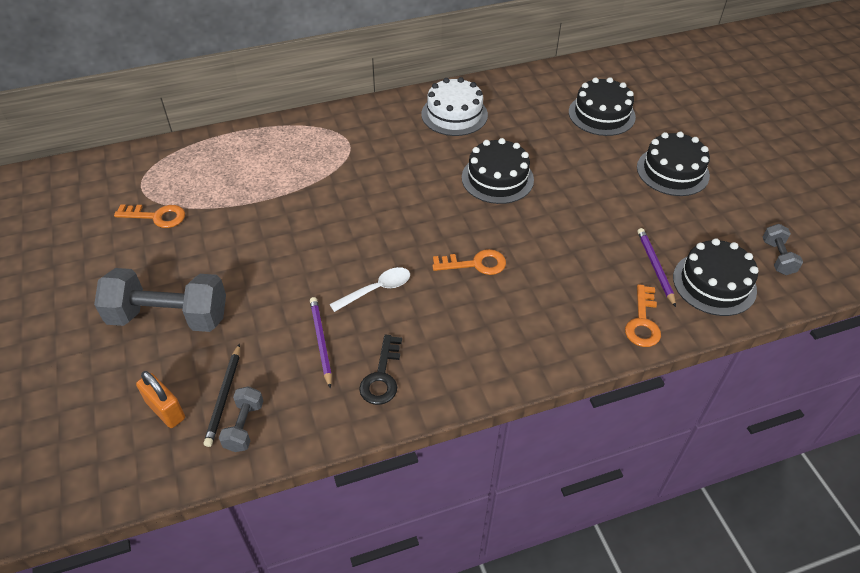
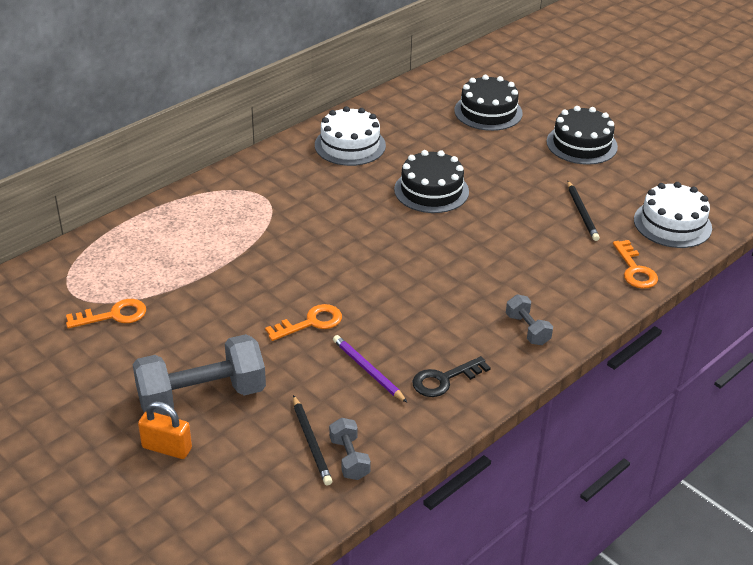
camera: 25 degrees left, 10 degrees down
(166, 410) = (263, 471): orange padlock -> orange padlock (167, 448)
(376, 290) = (387, 313): white spoon -> none
(382, 376) = (444, 379): black key -> black key turned 75 degrees clockwise
(475, 264) = (462, 266): orange key -> orange key (310, 323)
(627, 243) = (582, 213): none -> black pencil
(655, 267) = (617, 225): purple pencil -> none
(714, 283) = (672, 224): black cake -> white cake
(777, 257) = (709, 190): grey dumbbell -> grey dumbbell (527, 329)

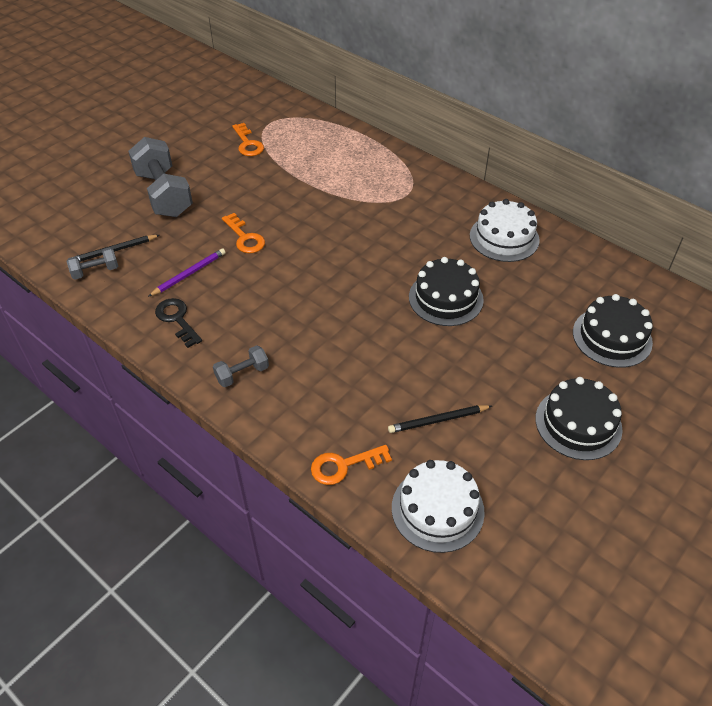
camera: 85 degrees right, 10 degrees up
(167, 448) = (116, 186): orange padlock -> none

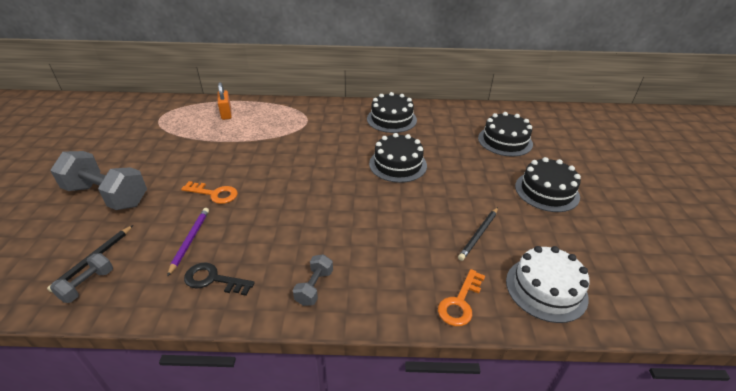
camera: 40 degrees left, 10 degrees down
(247, 143) = (153, 135): orange key -> none
(334, 146) = (226, 114): none -> orange padlock
(504, 238) = (391, 119): white cake -> black cake

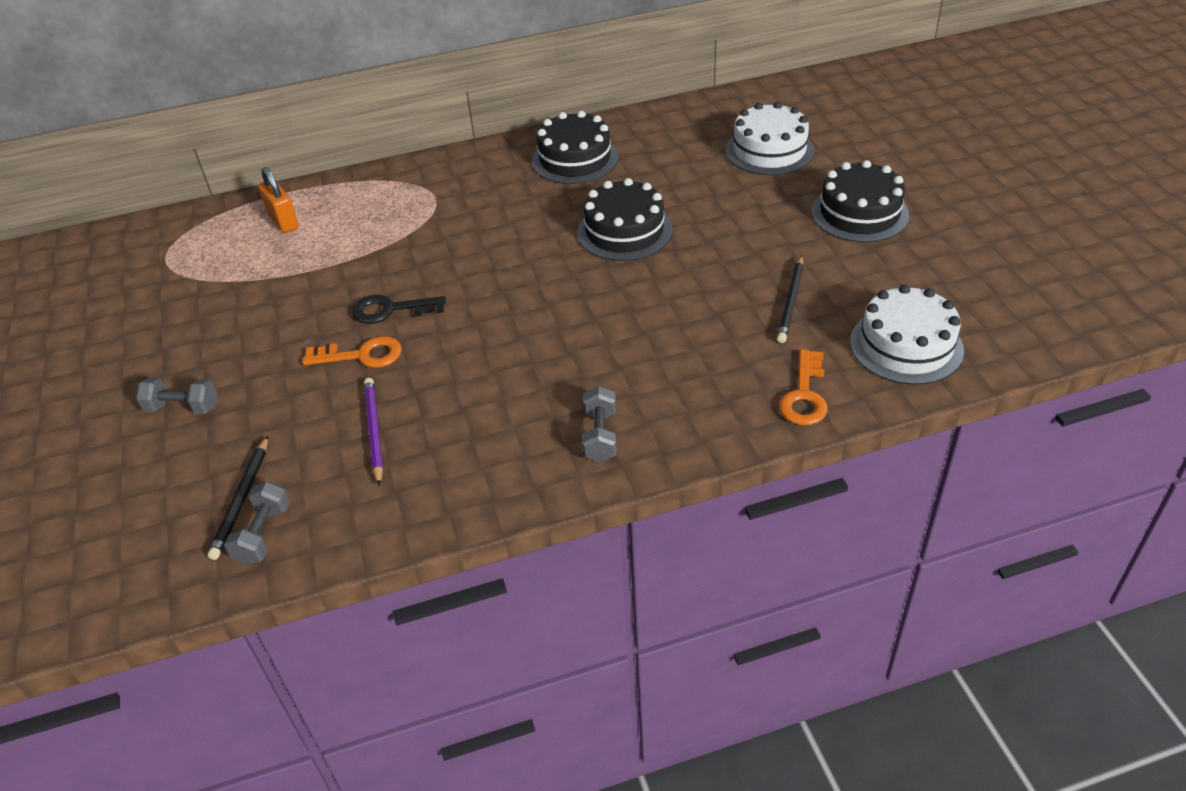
camera: 15 degrees left, 5 degrees up
(107, 196) = (182, 408): grey dumbbell -> grey dumbbell, size x0.48
(213, 279) = (449, 470): black key -> black key (391, 310)
(505, 141) = (769, 150): black cake -> white cake

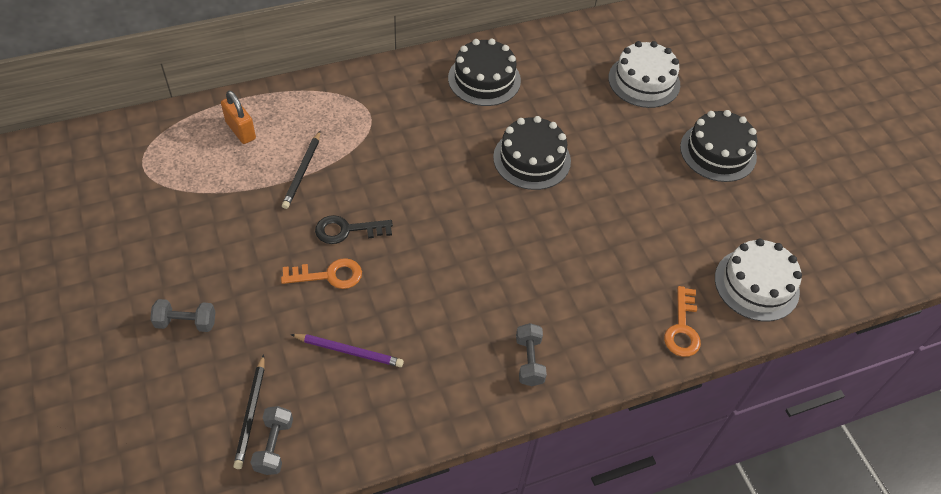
camera: 10 degrees left, 10 degrees up
(374, 431) = (349, 351): purple pencil -> purple pencil turned 120 degrees clockwise
(791, 301) = (668, 237): black pencil -> black pencil (302, 171)

